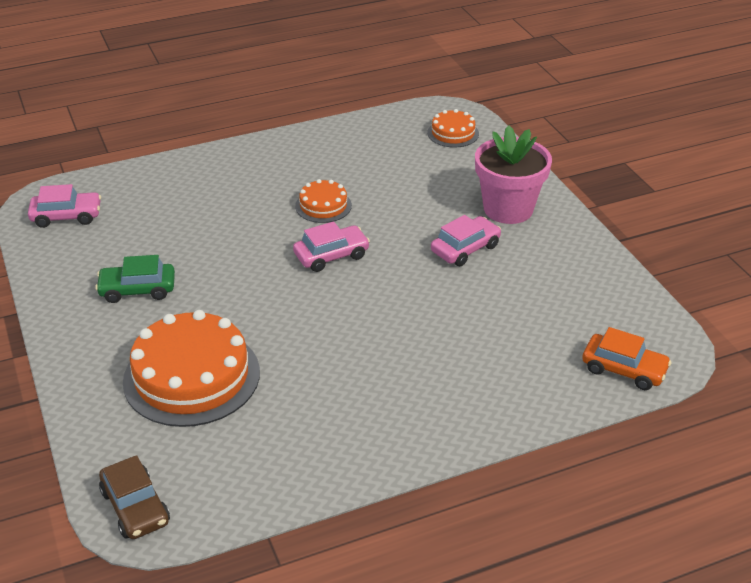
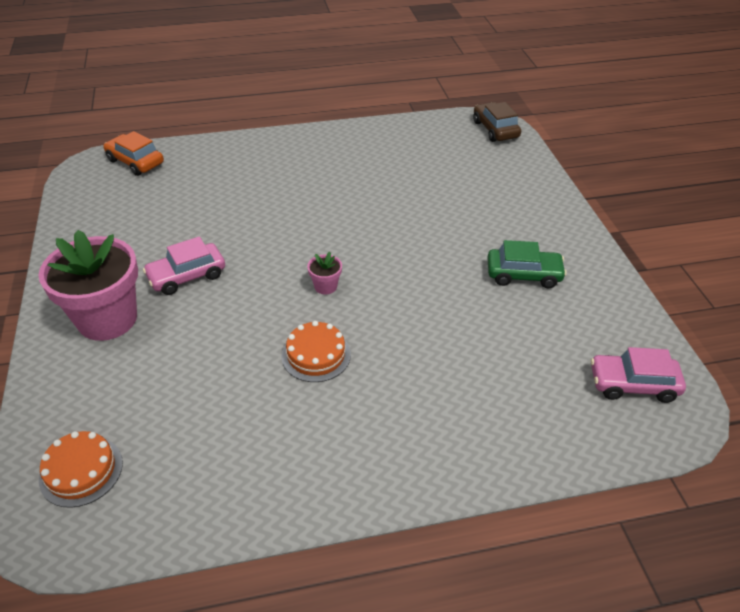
camera: 170 degrees left, 5 degrees up
(192, 376) = (465, 195): orange cake -> none
(331, 256) = (325, 286): pink car -> pink flower pot

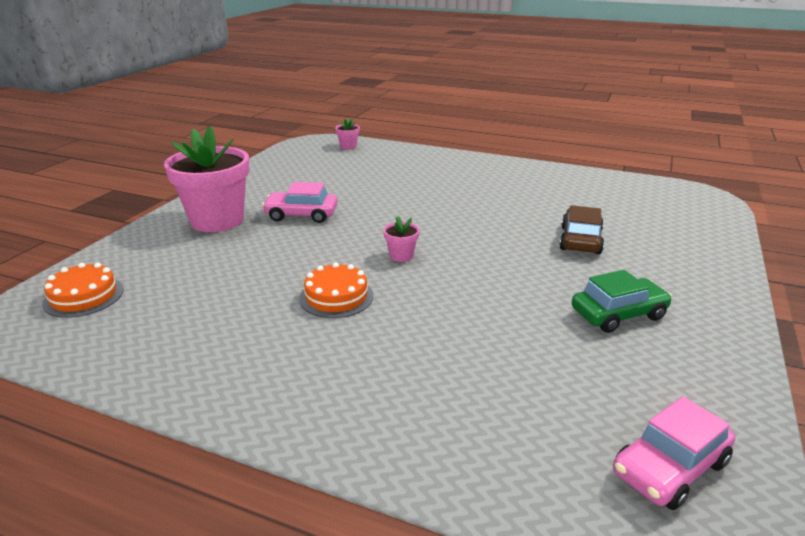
camera: 35 degrees right, 15 degrees down
(135, 162) = (348, 146): orange car -> pink flower pot
(495, 129) = (701, 201): brown car -> brown car (580, 240)
(523, 275) = (618, 314): green car -> green car turned 60 degrees counterclockwise
(633, 384) = (669, 467): pink car -> pink car turned 75 degrees counterclockwise

